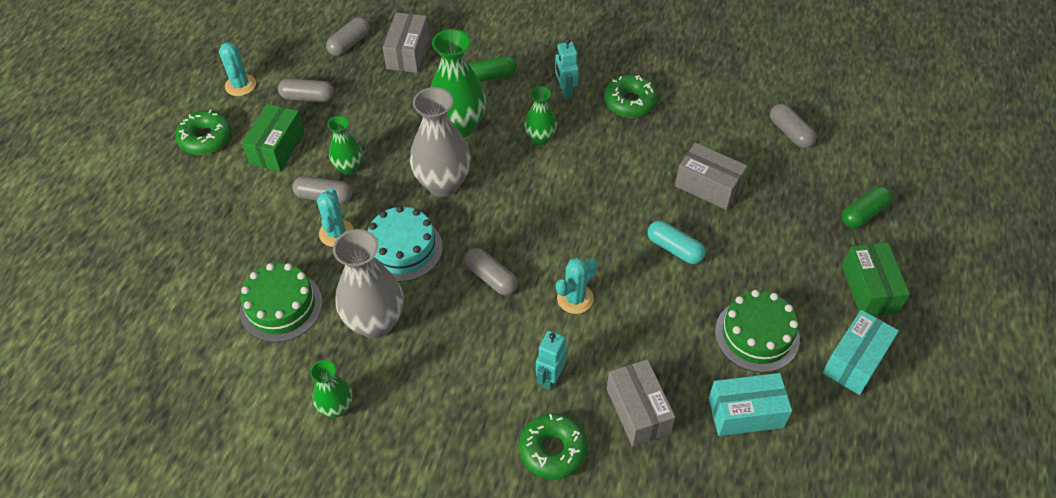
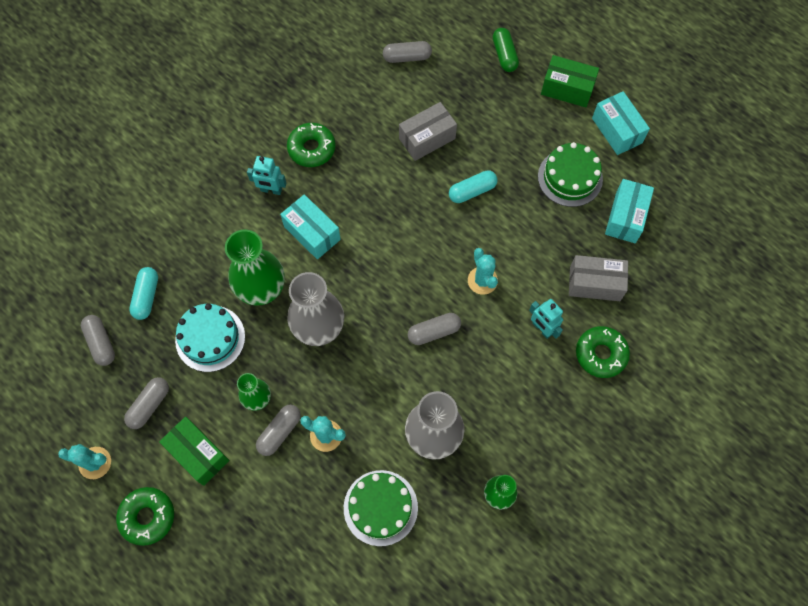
camera: 65 degrees left, 15 degrees up
(403, 248) = (370, 387): turquoise cake -> turquoise cake (210, 338)
(408, 53) = (146, 296): grey box -> turquoise capsule
(490, 77) = (218, 241): green capsule -> none
(540, 138) = (312, 233): green vase -> turquoise box

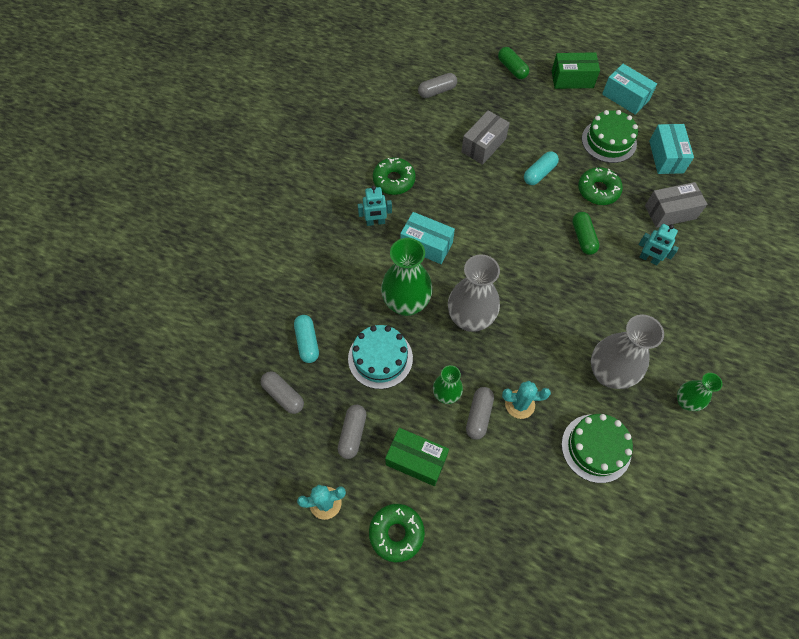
camera: 20 degrees left, 5 degrees down
(434, 332) = (565, 290): grey capsule -> none
(482, 280) = (583, 237): turquoise cactus -> green capsule
(601, 354) = (704, 263): green donut -> green donut (598, 190)

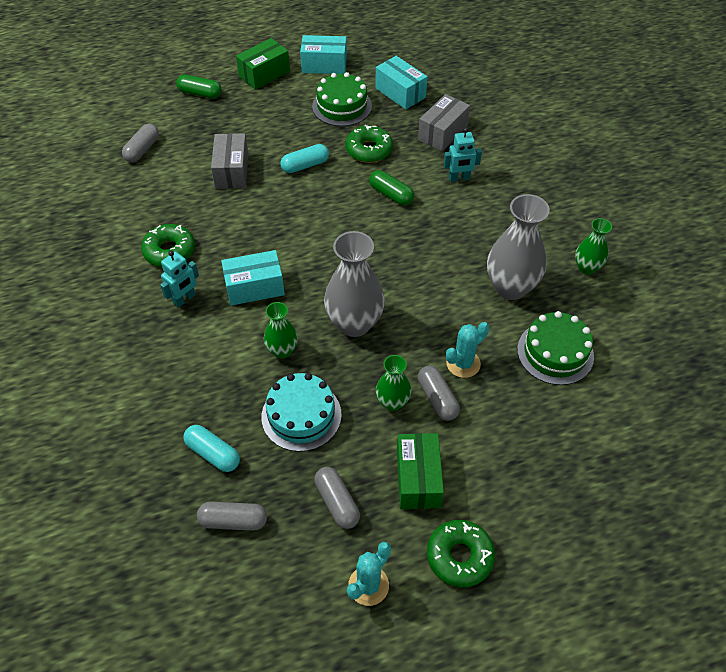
camera: 40 degrees left, 10 degrees down
(406, 303) = (282, 350): green vase -> green vase, size x0.56
(416, 460) = (418, 479): green box -> green box turned 75 degrees counterclockwise
(539, 173) = (305, 165): turquoise capsule -> turquoise capsule turned 60 degrees clockwise

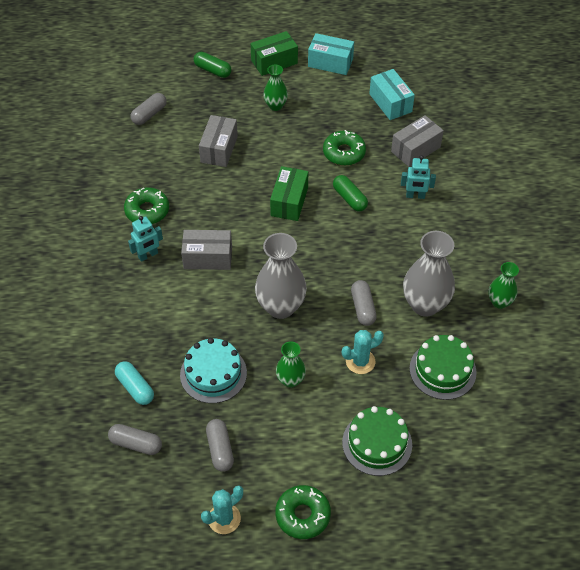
camera: 15 degrees right, 0 degrees up
(255, 287) = (208, 257): turquoise box -> grey box
(282, 350) = (214, 316): green vase -> green vase (275, 106)
(305, 165) = (283, 156): turquoise capsule -> none
(342, 106) = (333, 106): green cake -> green cake (377, 443)
(418, 479) = (290, 447): green box -> green box (289, 202)
(437, 398) = (328, 386): grey capsule -> grey capsule (363, 308)

